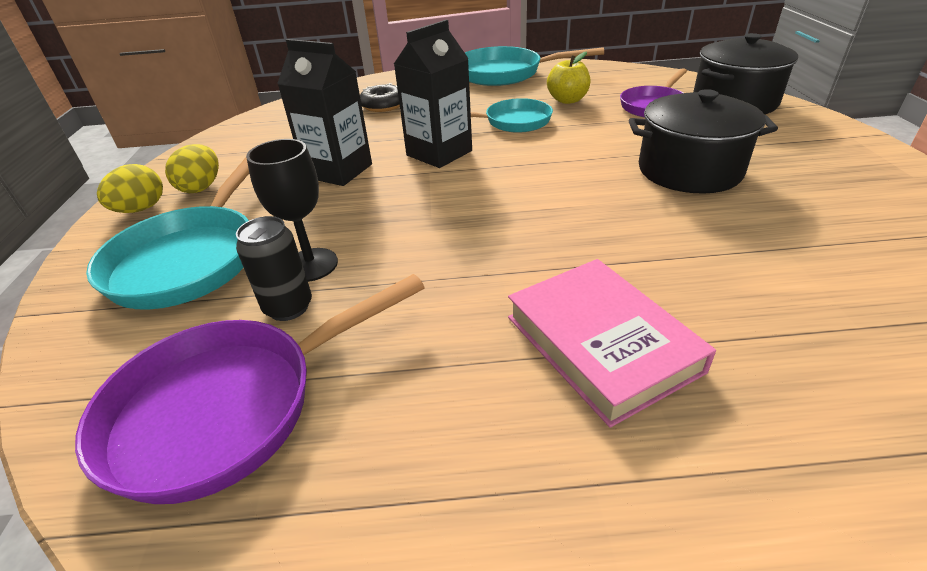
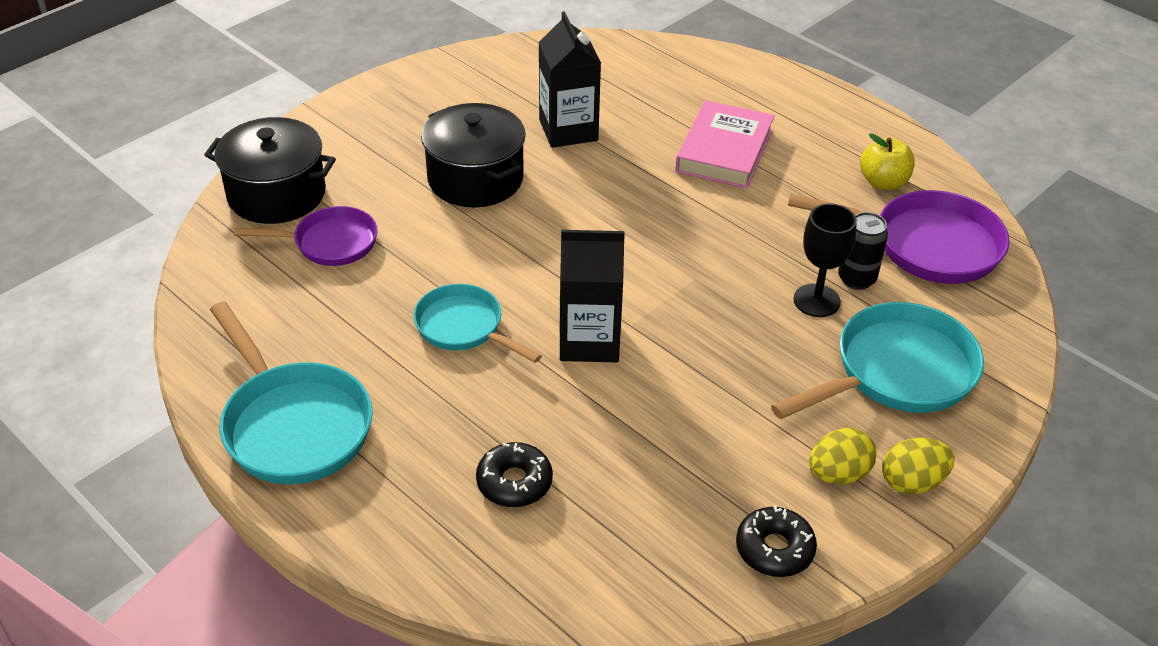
camera: 135 degrees left, 5 degrees up
(219, 148) = (774, 549): none -> black donut
(338, 171) = (697, 391): black carton -> black carton (568, 130)
(567, 100) = (360, 314): yellow apple -> yellow apple (883, 182)

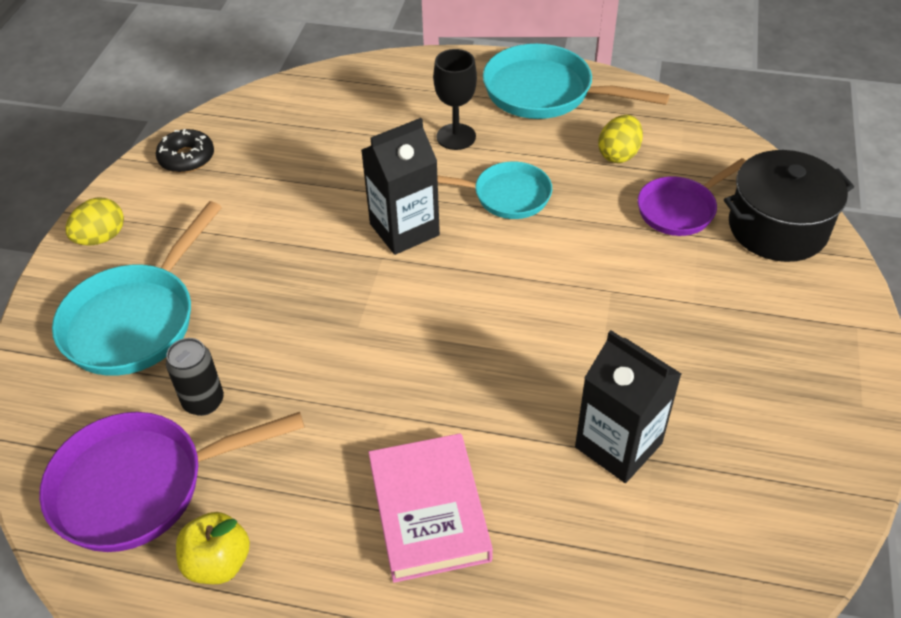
camera: 150 degrees right, 5 degrees up
(475, 179) = (641, 330): black pot -> none
(514, 482) = (379, 123): black donut -> none
(816, 300) = (233, 357): black goblet -> black goblet (456, 137)
(838, 474) = (160, 220): yellow egg -> yellow egg (618, 154)

